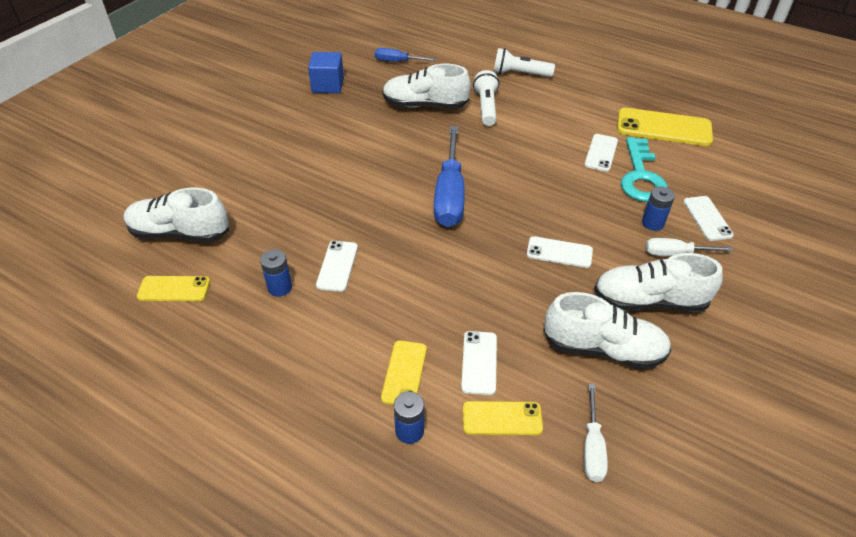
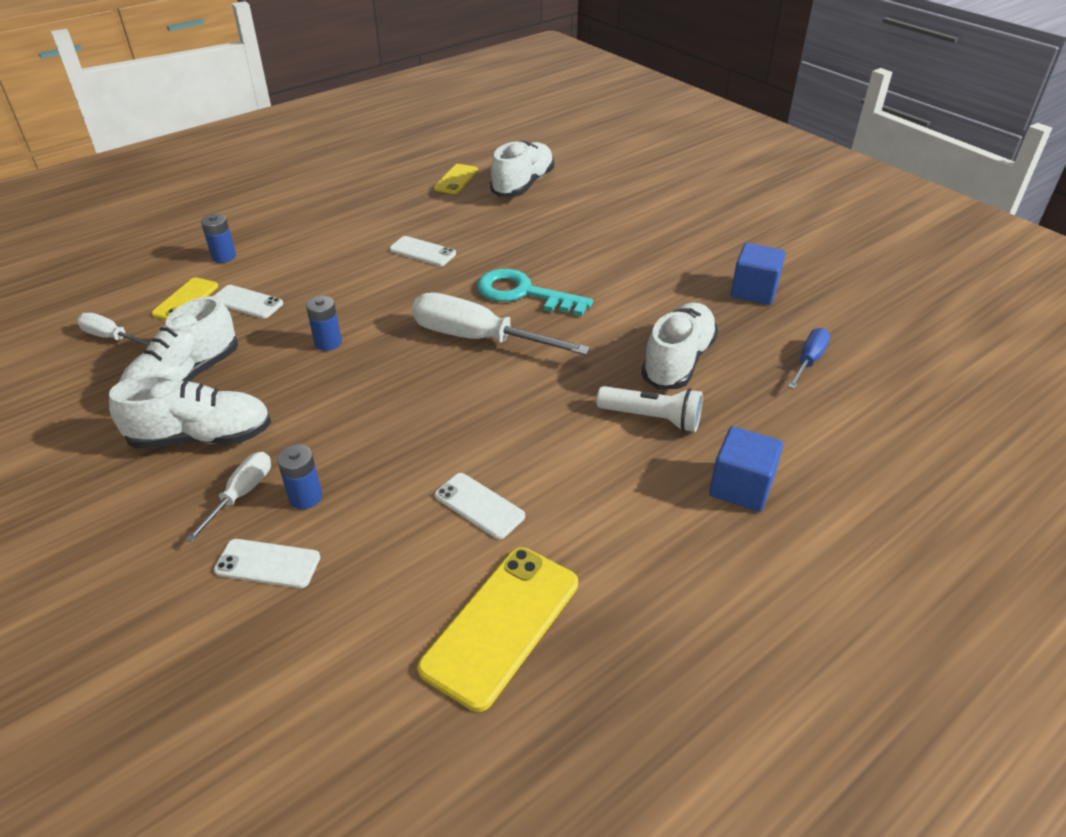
camera: 110 degrees right, 5 degrees down
(280, 287) = (419, 222): blue battery -> blue battery (328, 343)
(404, 373) = (275, 264): yellow phone -> none
(450, 195) = (477, 338): blue screwdriver -> white screwdriver
(519, 74) = (741, 487): white flashlight -> blue cube
(559, 252) = (326, 393): white phone -> none
(641, 176) = (400, 529): turquoise key -> turquoise key (523, 293)
(649, 301) = (201, 437): white shoe -> white shoe turned 60 degrees clockwise

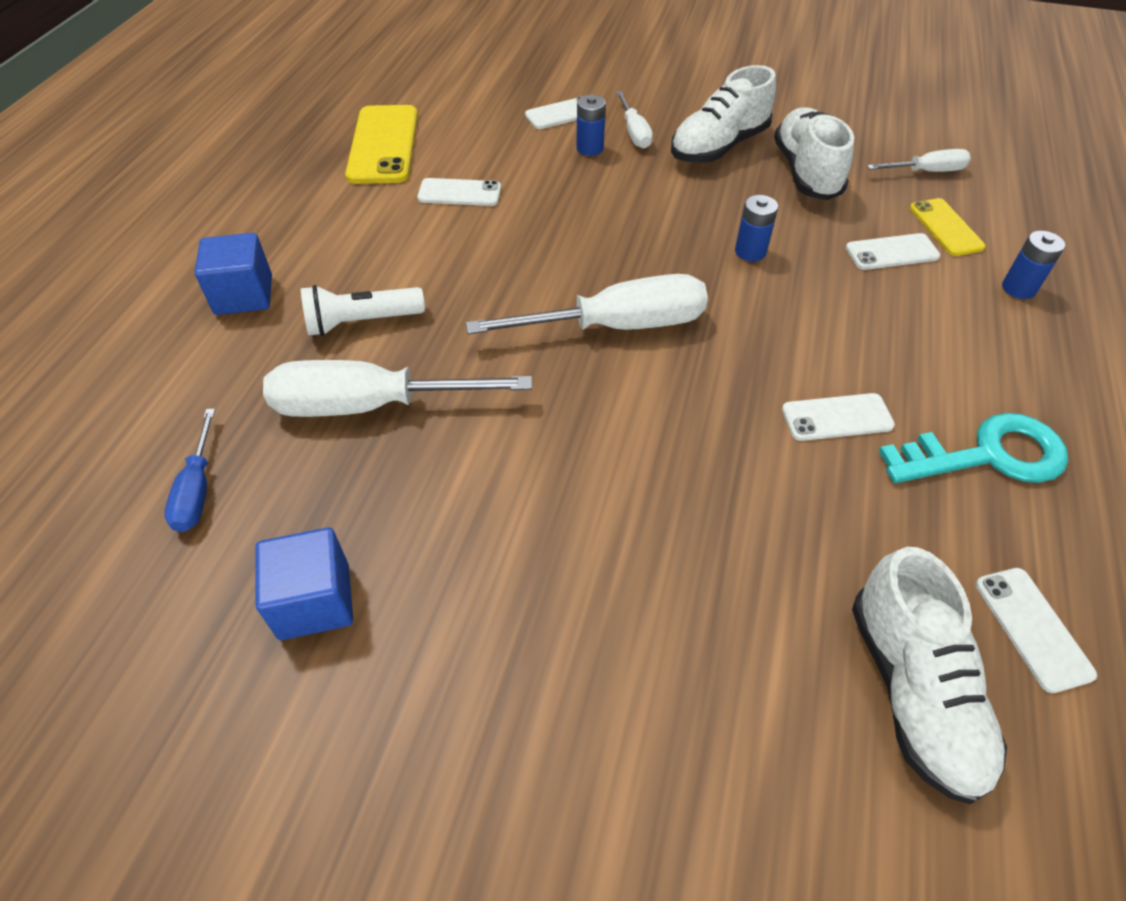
camera: 145 degrees right, 10 degrees up
(456, 179) = (1032, 628): yellow phone -> white phone
(523, 293) = (635, 415): turquoise key -> turquoise key (987, 455)
(678, 361) = (370, 405): white shoe -> white screwdriver

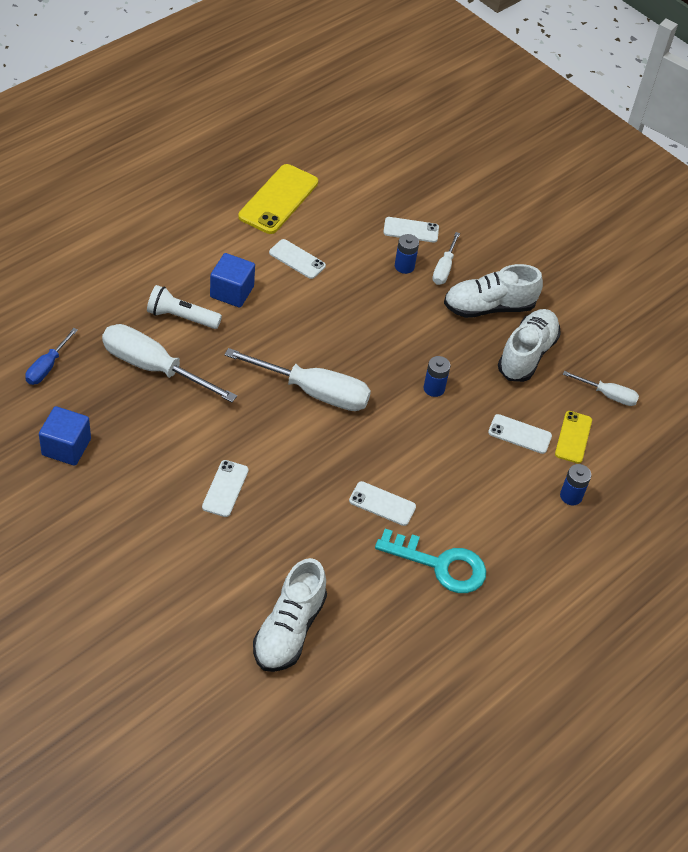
camera: 25 degrees right, 0 degrees up
(244, 295) = (132, 268): blue cube -> blue cube (232, 292)
(1032, 628) = (370, 641): white phone -> white phone (225, 488)

